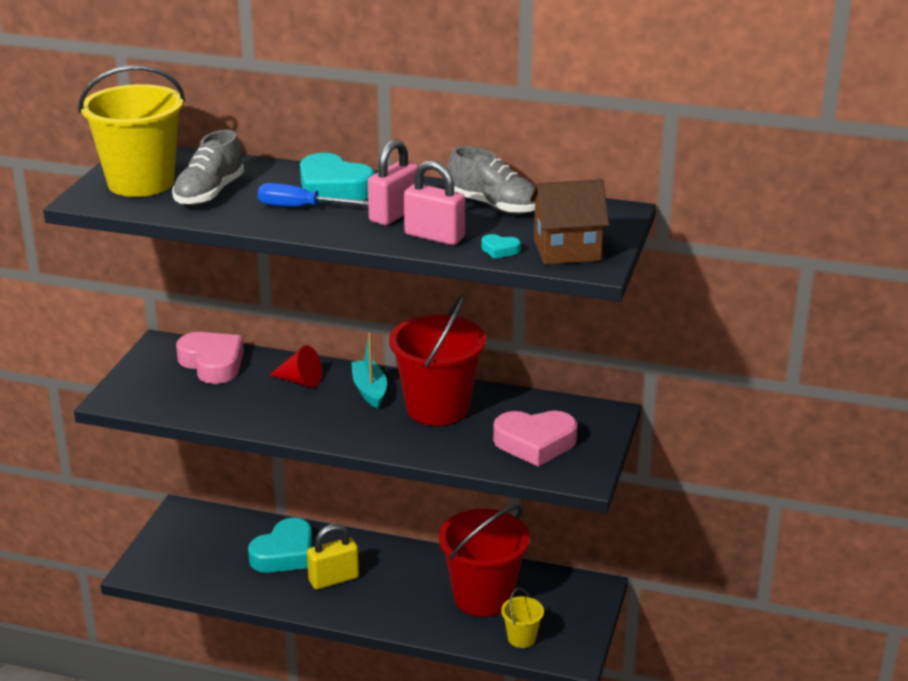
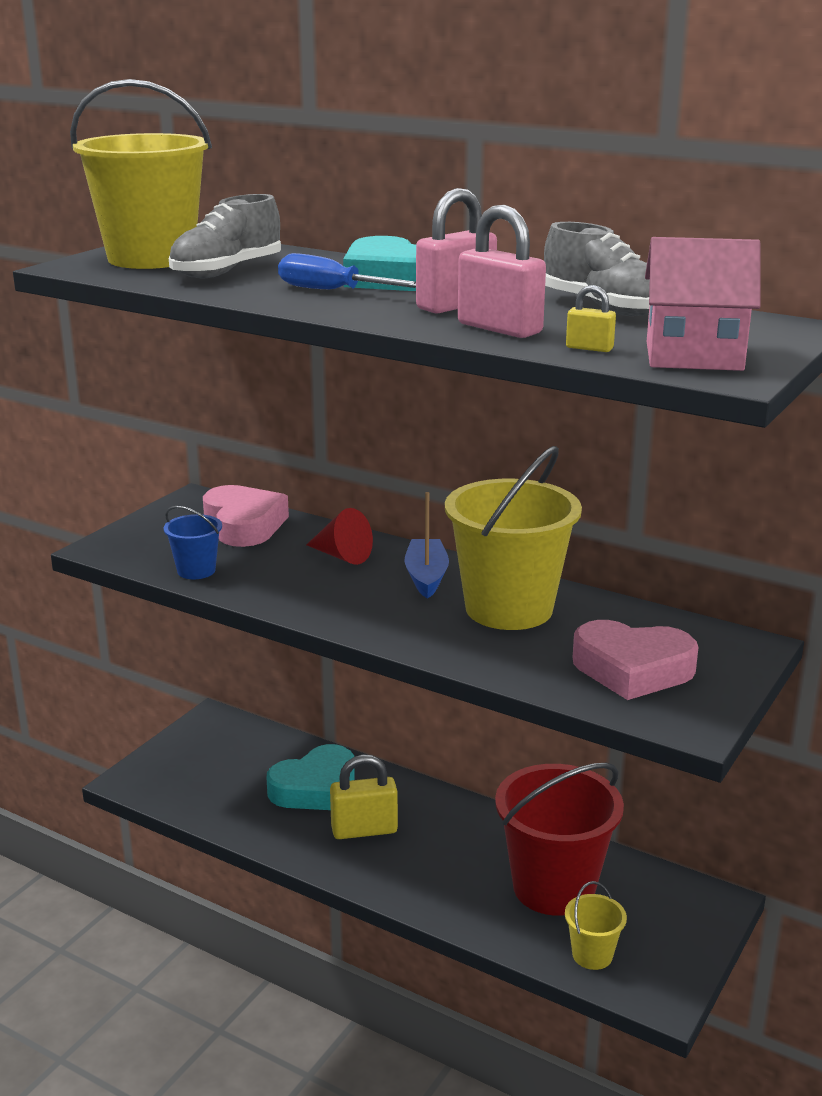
camera: 15 degrees right, 5 degrees down
(196, 409) = (196, 570): none -> blue bucket
(369, 390) = (426, 577): turquoise boat -> blue boat
(437, 408) = (509, 608): red bucket -> yellow bucket
(500, 250) = (589, 348): turquoise heart -> yellow padlock
(567, 250) = (693, 356): brown house -> pink house

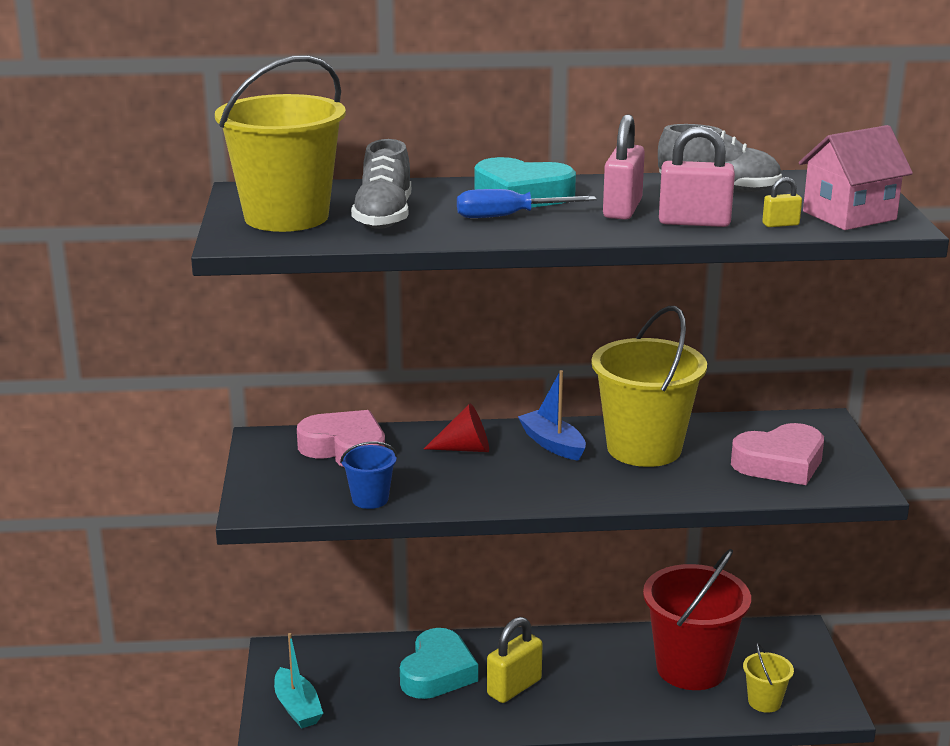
camera: 35 degrees left, 0 degrees up
(171, 768) = (297, 707): none -> turquoise boat

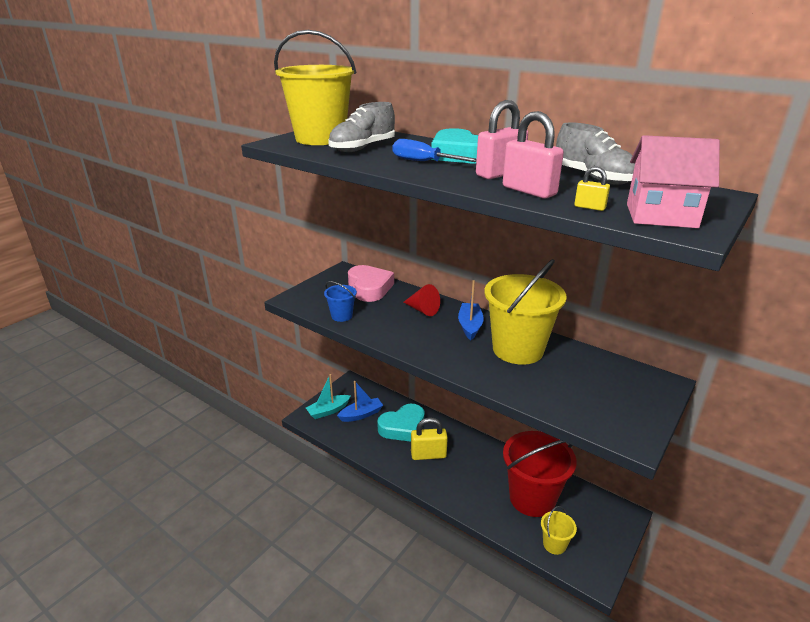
camera: 40 degrees right, 5 degrees up
(297, 707) = (328, 411): turquoise boat -> turquoise boat turned 45 degrees clockwise
(355, 687) = (361, 414): none -> blue boat
(780, 463) = (593, 396): pink heart -> none

